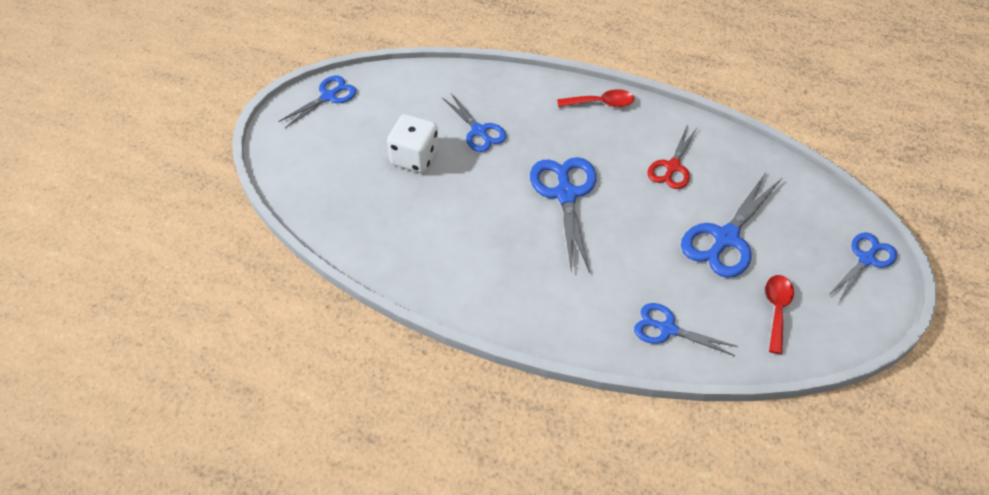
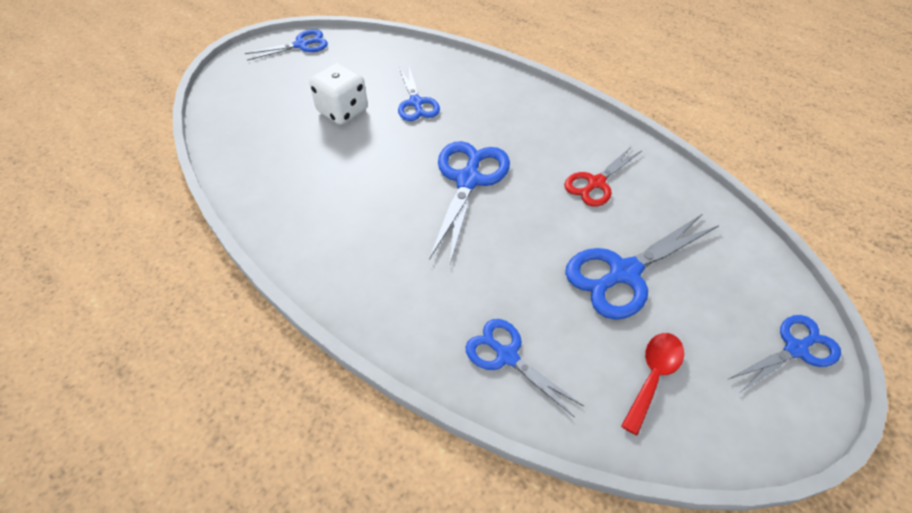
camera: 20 degrees right, 0 degrees up
(601, 103) = (549, 107): red spoon -> none

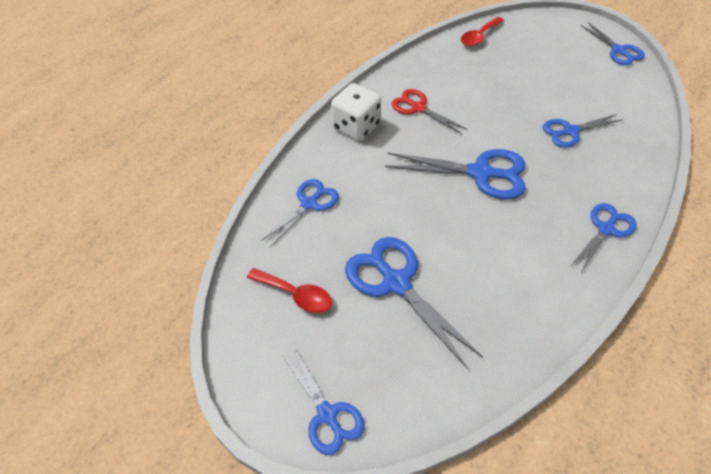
camera: 85 degrees right, 0 degrees up
(228, 144) = (479, 37): none -> red spoon
(342, 110) = (540, 88): white dice -> white dice (356, 127)
(546, 108) = (606, 229): none -> blue scissors
(596, 183) = (504, 268): red scissors -> red scissors (418, 108)

